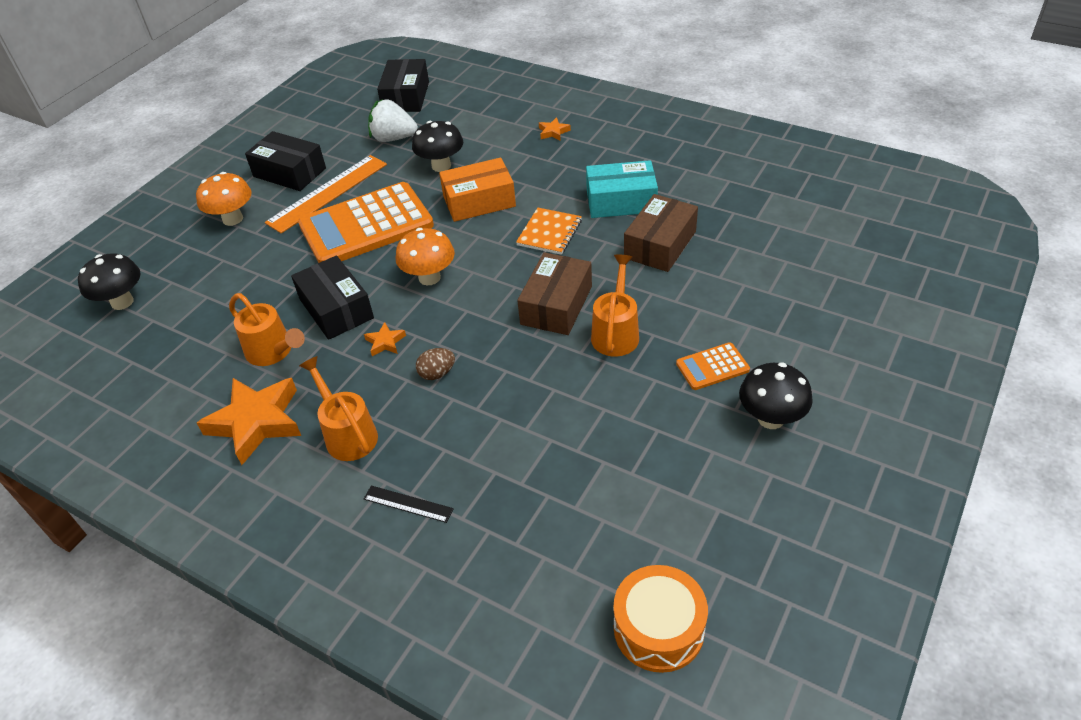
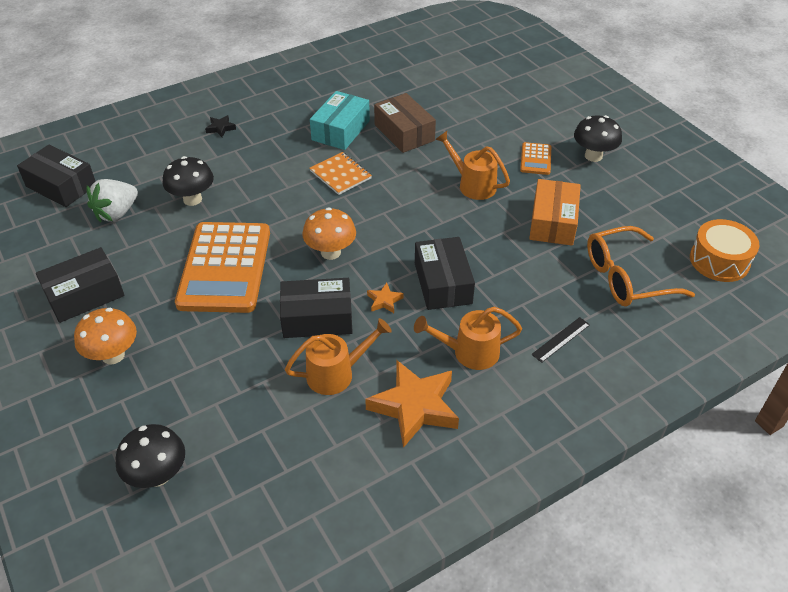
camera: 65 degrees left, 0 degrees up
(327, 193) = (149, 278): orange ruler -> none
(437, 373) = (443, 283): brown egg -> black box
(479, 201) = (264, 195): orange box -> orange box (553, 222)
(552, 531) = (626, 277): none -> orange glasses
(553, 132) = (220, 128): orange star -> black star
(556, 305) = (422, 200): brown box -> none

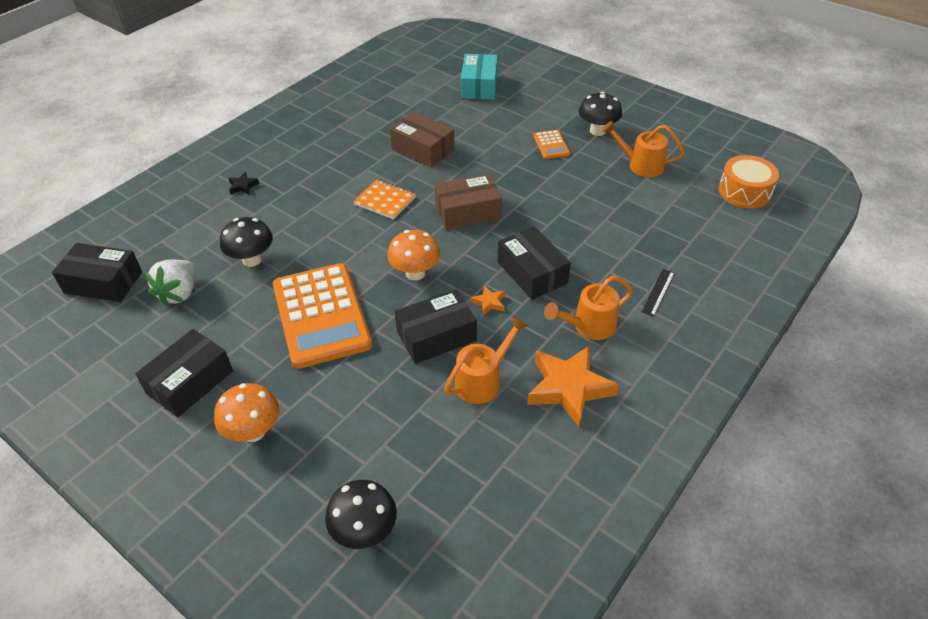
camera: 20 degrees left, 0 degrees up
(340, 130) = (362, 161): turquoise box -> turquoise box (479, 86)
(413, 206) = (468, 212): none -> brown box
(472, 184) = (509, 180): orange watering can -> orange watering can (640, 165)
(553, 222) = (596, 195): orange box -> none
(626, 277) = (680, 225): orange glasses -> none

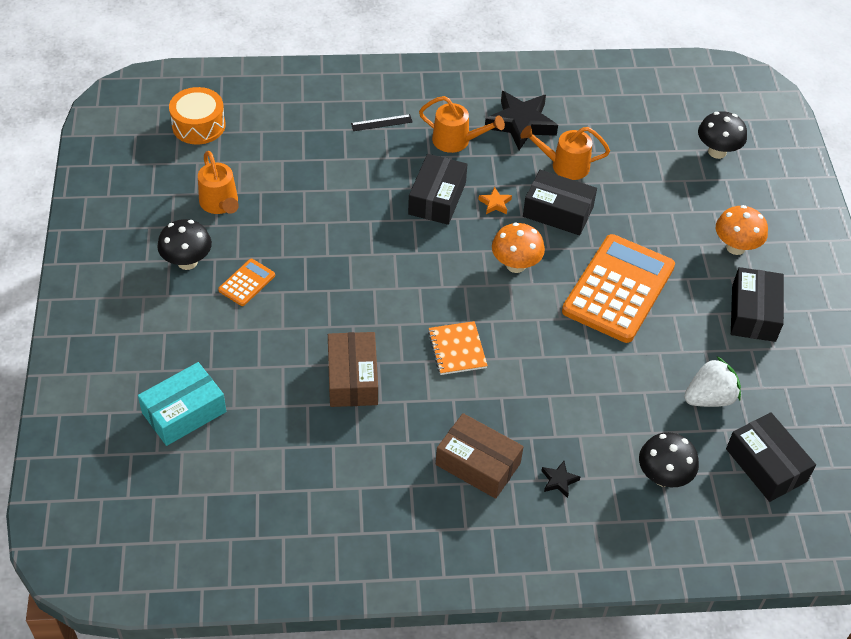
camera: 135 degrees left, 5 degrees up
(190, 382) = (753, 313): black box -> black box turned 75 degrees counterclockwise
(252, 260) = (625, 383): black mushroom -> black mushroom (663, 477)
(468, 212) = (408, 281): brown box -> brown box (478, 464)
(568, 388) = (521, 124): orange star -> black star

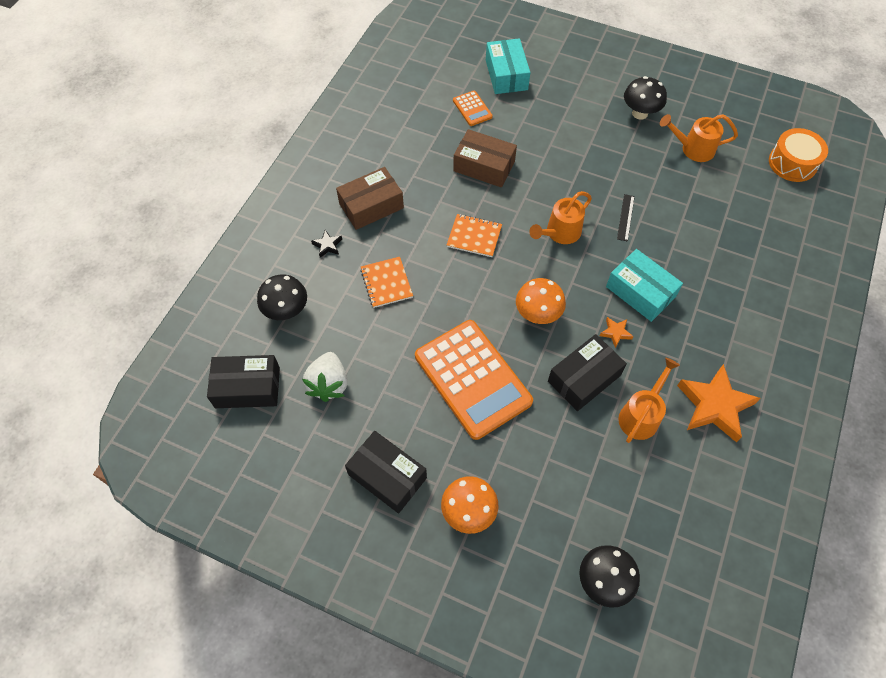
camera: 120 degrees right, 10 degrees up
(247, 283) = (603, 139): orange calculator -> orange calculator (472, 109)
(381, 123) = (754, 290): black ruler -> black ruler (625, 217)
(437, 198) = (640, 292): black box -> turquoise box
(457, 141) = (708, 339): orange watering can -> orange watering can (559, 233)
(521, 124) = (714, 406): black star -> orange star
(567, 402) = (386, 283): none -> orange notebook

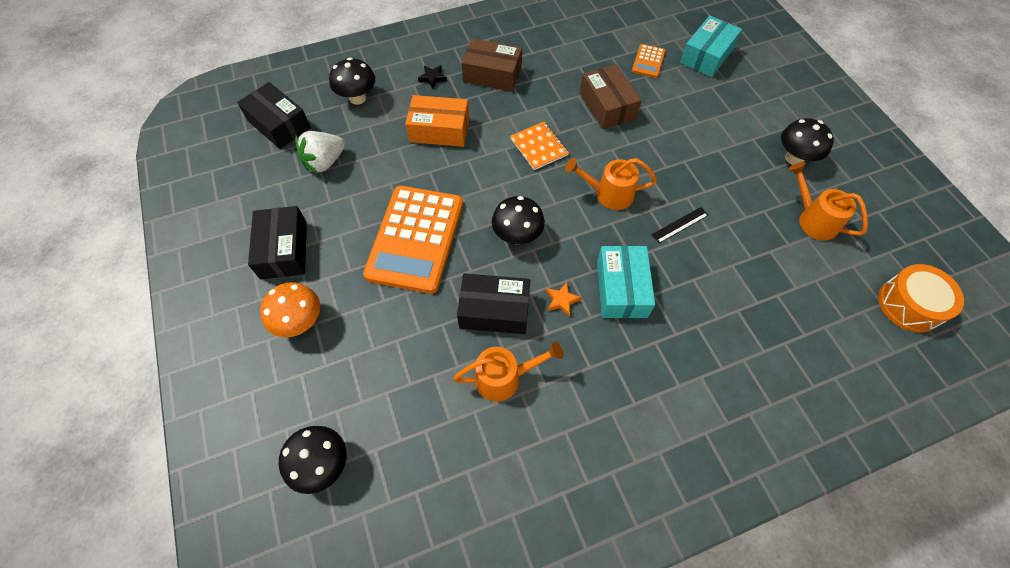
camera: 45 degrees right, 0 degrees up
(386, 283) = (439, 130): orange notebook -> orange box
(537, 314) = (517, 236): orange mushroom -> black mushroom
(714, 406) = (574, 429): orange star -> none

